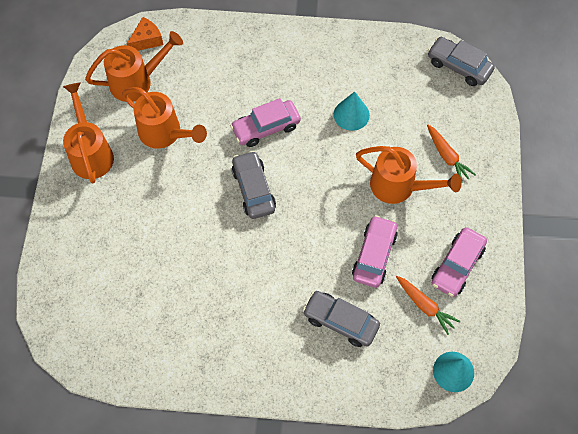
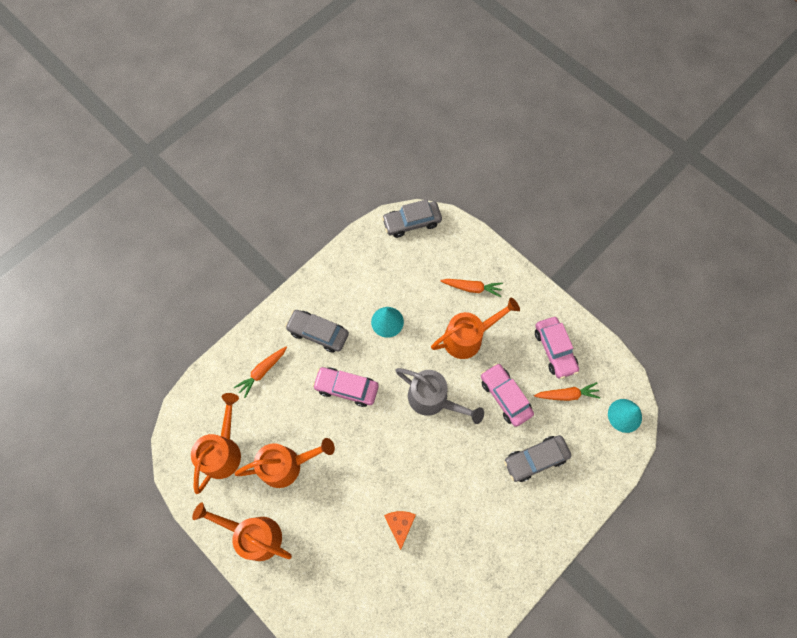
camera: 50 degrees left, 5 degrees up
(147, 40) = (194, 414): orange cheese -> orange cheese (400, 525)
(223, 59) = (262, 372): none -> orange carrot
(253, 189) = (388, 437): grey car -> grey car (318, 333)
(266, 128) = (346, 388): pink car -> pink car turned 90 degrees clockwise
(317, 200) = (433, 399): none -> grey watering can

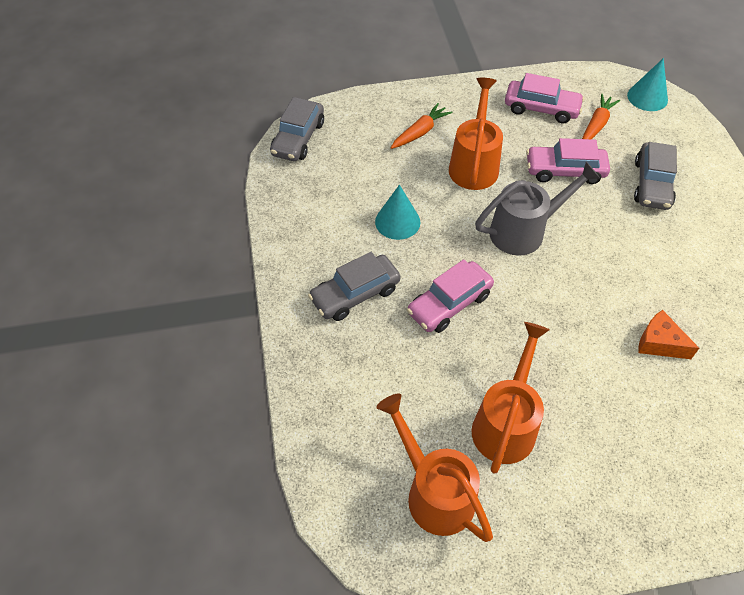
camera: 55 degrees left, 15 degrees down
(254, 535) = (580, 518): orange watering can -> none
(262, 372) = (357, 382): orange carrot -> none

